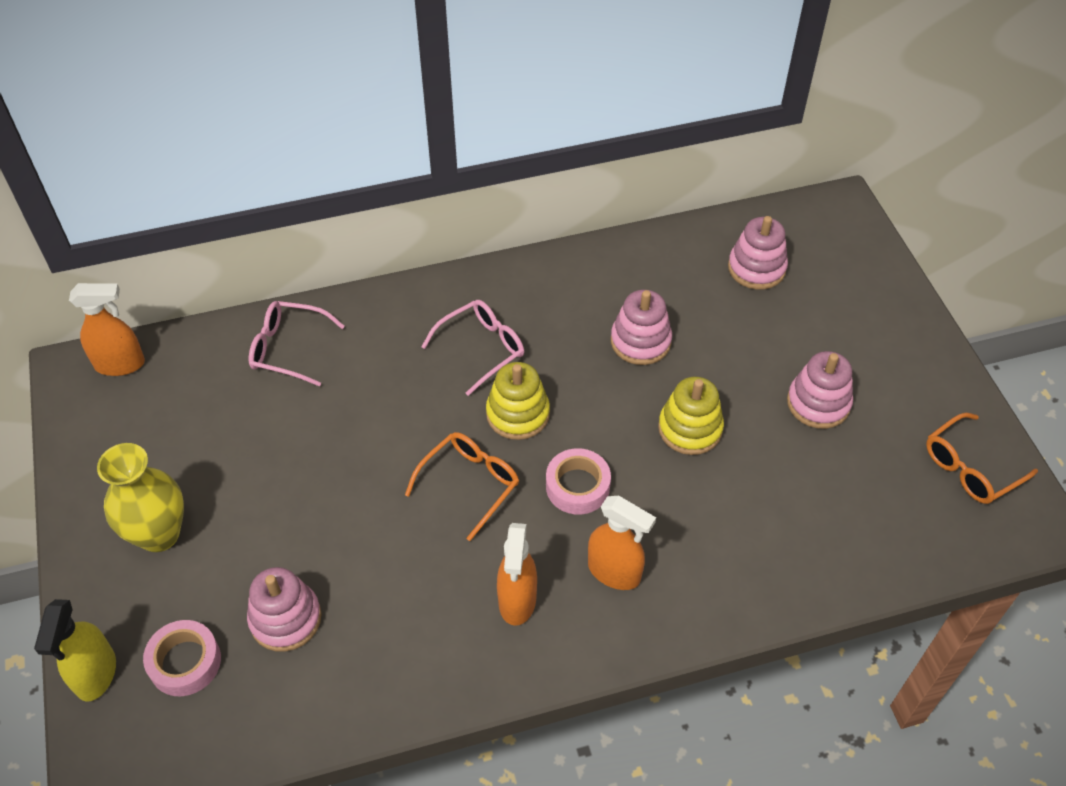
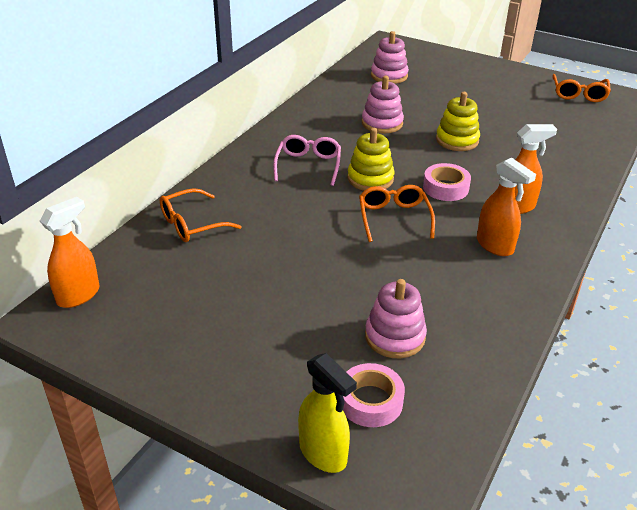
camera: 45 degrees left, 15 degrees down
(159, 534) = (248, 355): yellow vase -> none
(288, 348) = (192, 224): pink glasses -> orange glasses
(818, 403) = (491, 105): pink stacking toy -> none

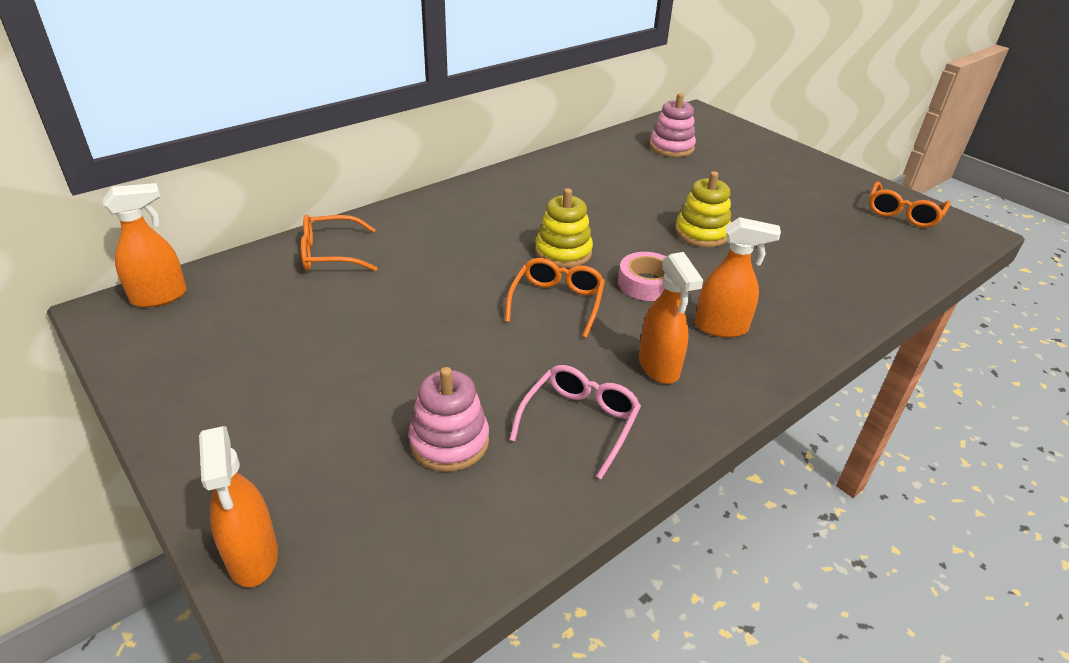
camera: 20 degrees right, 0 degrees up
(308, 165) = (504, 222): pink glasses -> pink glasses (580, 422)
(323, 453) = (253, 557): yellow spray bottle -> orange spray bottle
(370, 401) = (358, 511): pink tape -> none
(382, 123) = (624, 196): pink stacking toy -> none

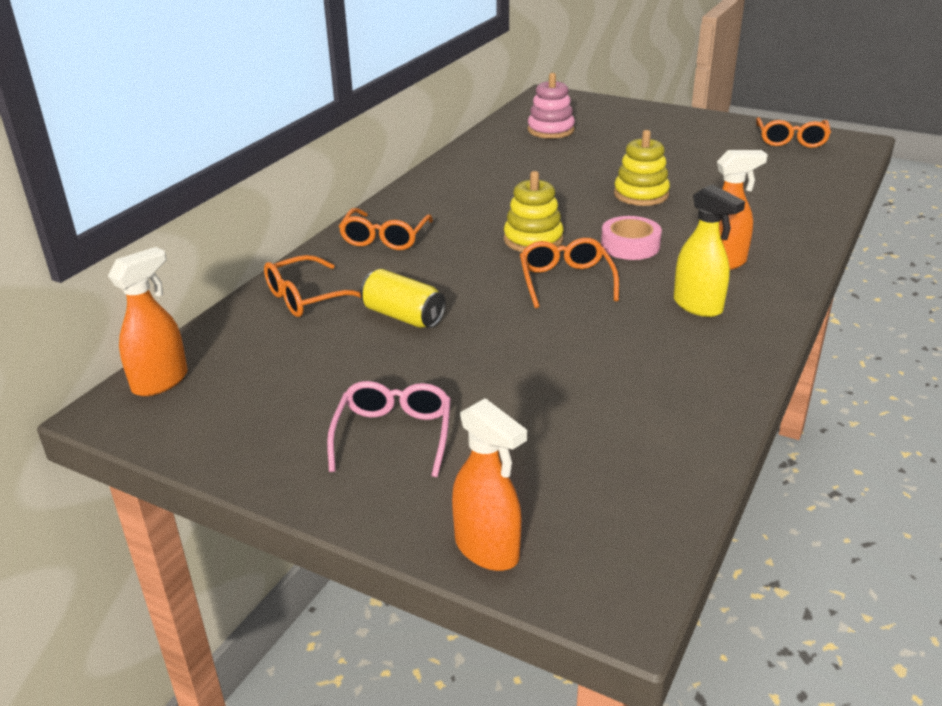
camera: 20 degrees left, 5 degrees down
(389, 295) = (403, 316): none -> yellow can
(440, 216) = (385, 238): none -> orange glasses
(449, 441) = (574, 412): pink stacking toy -> none
(580, 422) = (671, 364): pink glasses -> pink glasses (393, 435)
(659, 367) = (698, 306): orange spray bottle -> yellow spray bottle

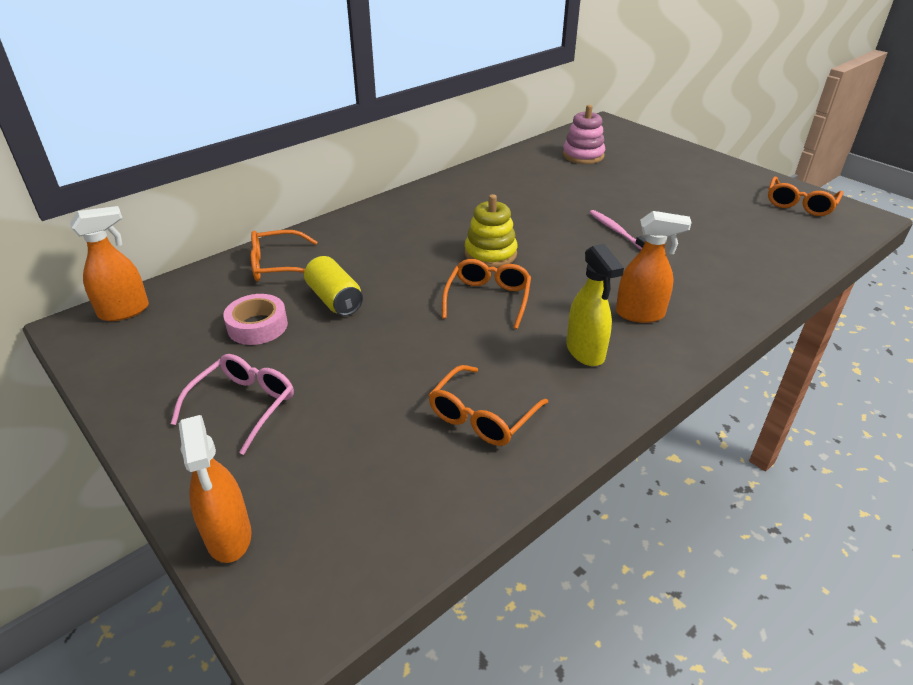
camera: 20 degrees right, 5 degrees up
(385, 238) = (375, 227): orange glasses -> orange glasses (482, 416)
(630, 246) = (569, 278): pink tape -> pink tape (257, 326)
(641, 194) = (616, 231): yellow stacking toy -> pink toothbrush

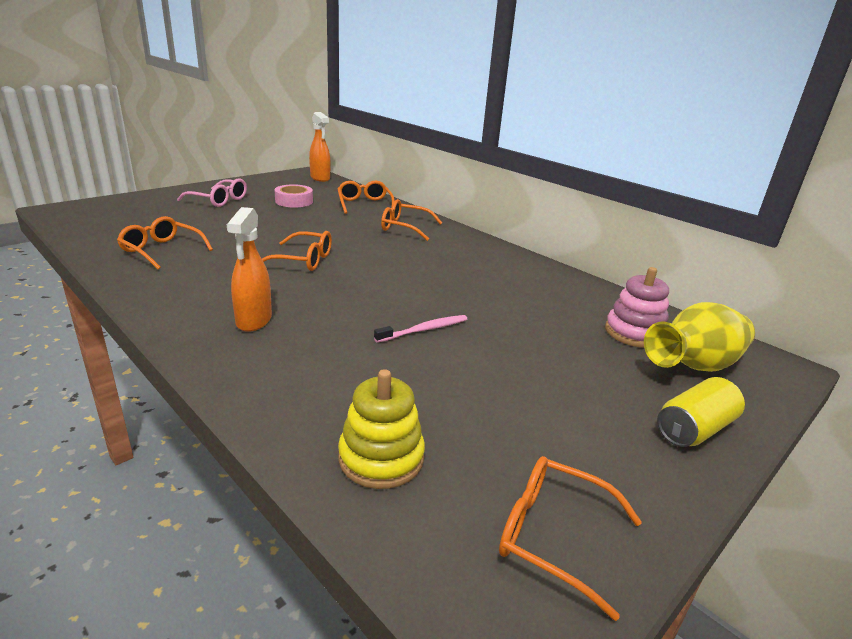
camera: 85 degrees right, 10 degrees down
(229, 536) = (123, 200): orange spray bottle -> none
(334, 299) = (317, 217): yellow can -> yellow can (694, 429)
(371, 237) = (405, 227): none -> orange glasses
(490, 254) = (375, 265): yellow stacking toy -> yellow stacking toy (381, 458)
(585, 352) = (210, 289): yellow spray bottle -> none
(619, 145) = (694, 366): none -> yellow vase

